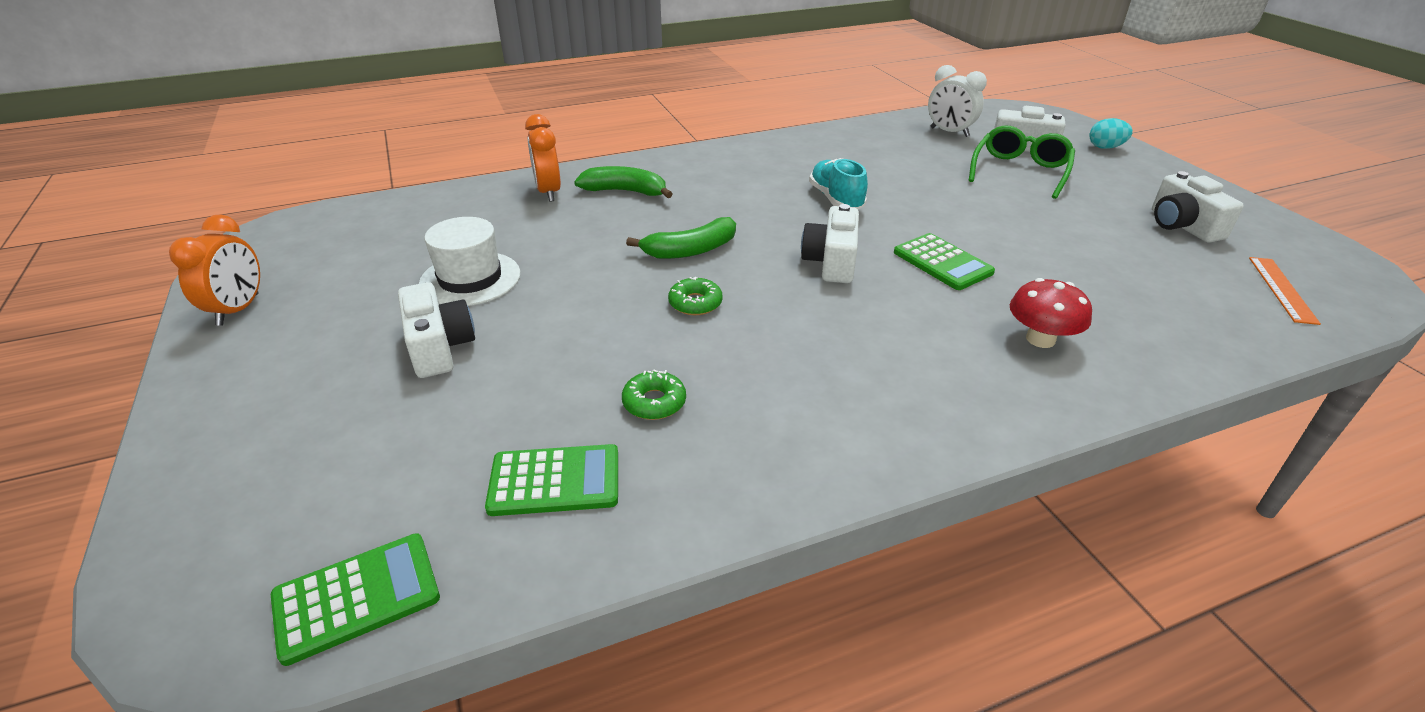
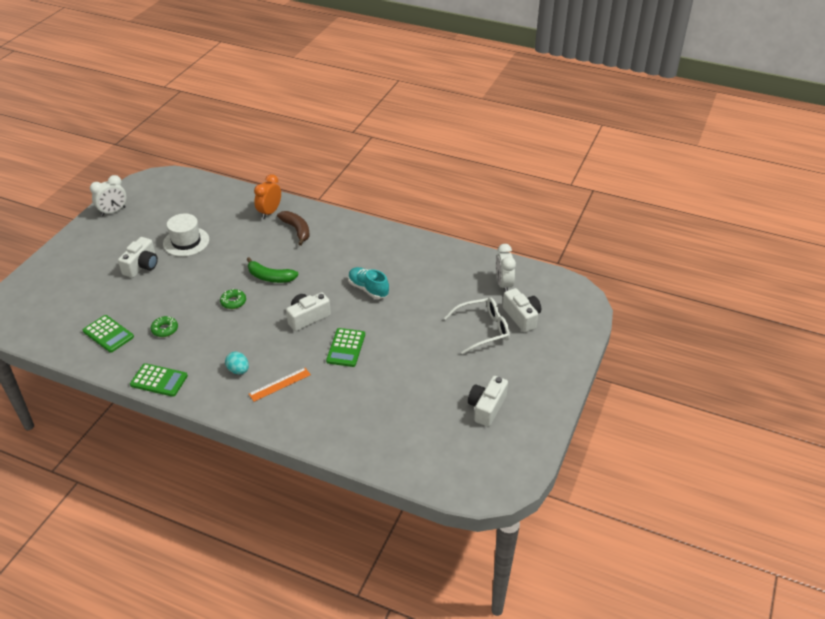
camera: 45 degrees right, 5 degrees up
(238, 310) = (113, 211): orange clock -> white clock
(357, 597) = (35, 331): green calculator -> green calculator (159, 380)
(625, 191) = (297, 230): green banana -> brown banana
(836, 199) = (368, 289): turquoise shoe -> turquoise shoe turned 75 degrees counterclockwise
(1020, 171) = (483, 329): green glasses -> white glasses
(1040, 339) = (312, 401): red mushroom -> none
(1105, 147) = (564, 346): turquoise egg -> turquoise egg (238, 370)
(1282, 289) = (451, 460): orange ruler -> orange ruler (280, 384)

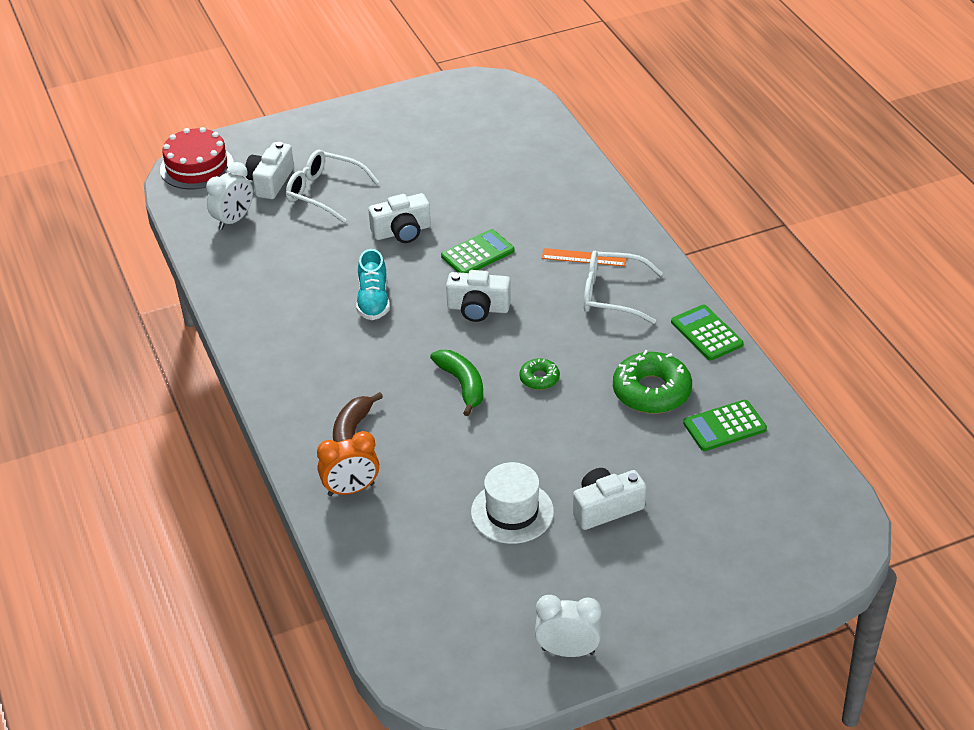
camera: 135 degrees left, 0 degrees up
(108, 334) = (724, 426): green calculator -> green calculator turned 105 degrees counterclockwise
(165, 329) = (651, 391): green donut -> green donut, size x1.94
(238, 370) = (612, 295): turquoise egg -> white glasses
(486, 407) = (422, 134): white camera -> white camera (402, 232)
(575, 300) = (196, 166): none -> red cake

